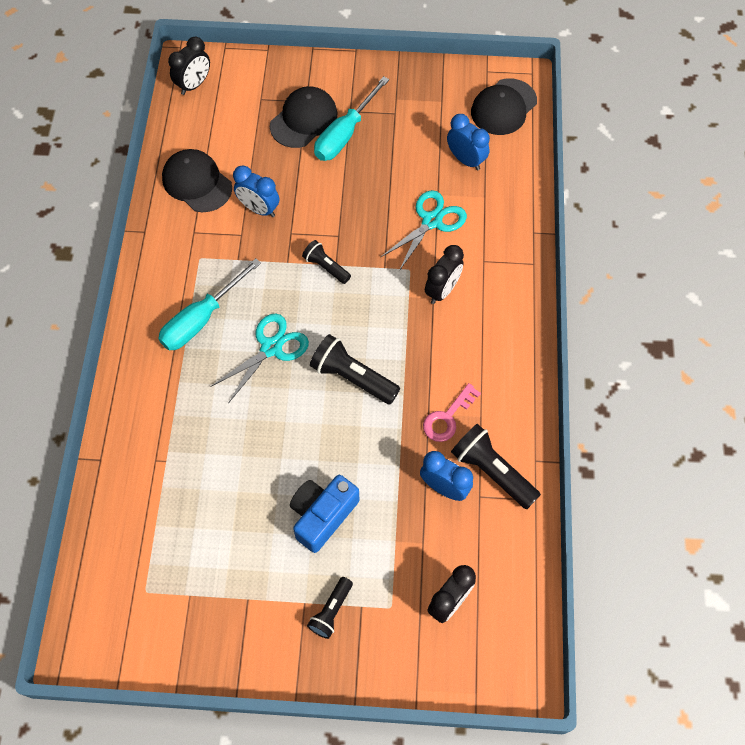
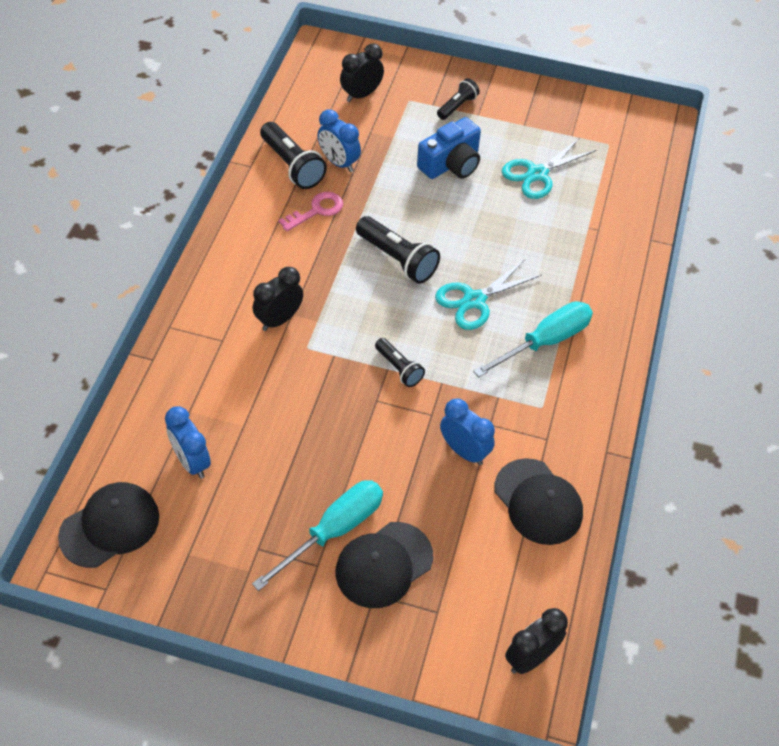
camera: 170 degrees left, 10 degrees down
(432, 221) = (262, 395): turquoise scissors -> turquoise scissors (537, 174)

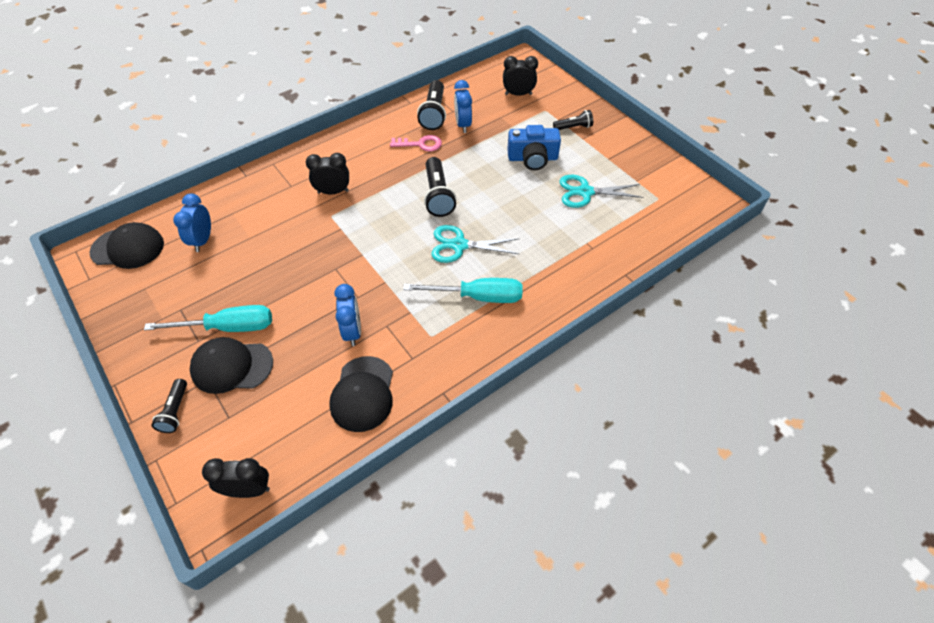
camera: 40 degrees right, 0 degrees up
(399, 368) = (369, 258): black flashlight -> black flashlight (175, 411)

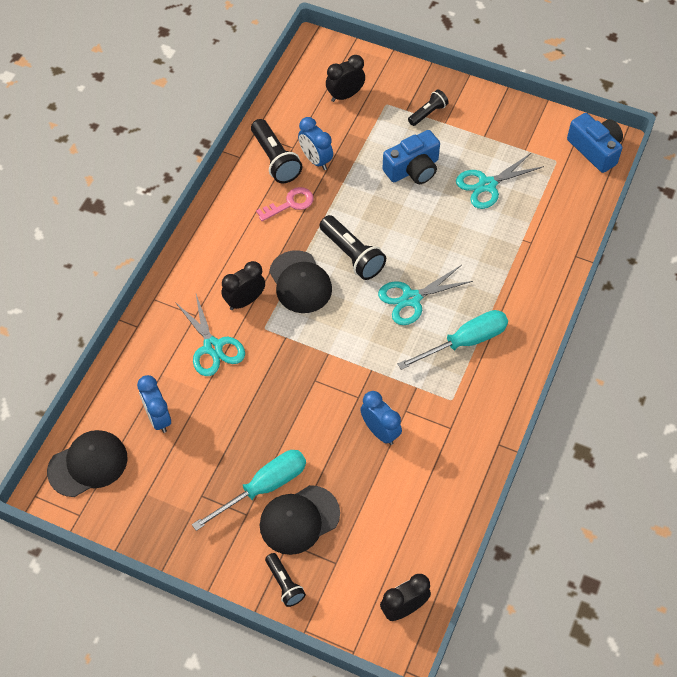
camera: 30 degrees left, 5 degrees up
(283, 211) = (213, 347): none -> turquoise scissors
(363, 394) = (433, 481): black cap -> black cap (300, 282)
(699, 204) = (595, 150): none -> blue camera

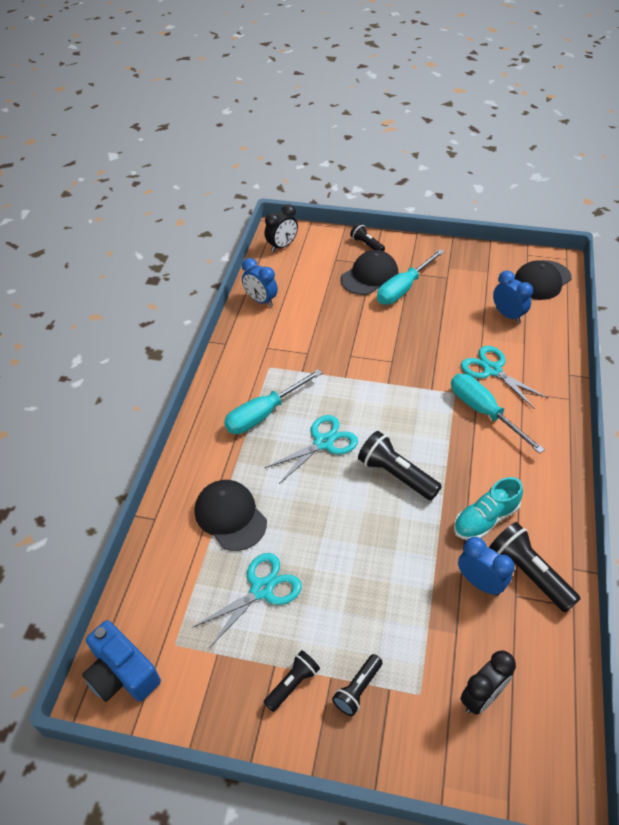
camera: 170 degrees right, 10 degrees down
(245, 301) = (483, 412): black clock -> turquoise screwdriver
(290, 204) = (485, 519): pink key -> turquoise shoe
(300, 282) = (438, 438): black cap -> black cap (230, 516)
(380, 431) = (325, 336): blue clock -> blue clock (261, 300)
(413, 169) = (357, 594): blue camera -> none
(473, 123) = (292, 684): none -> black flashlight

